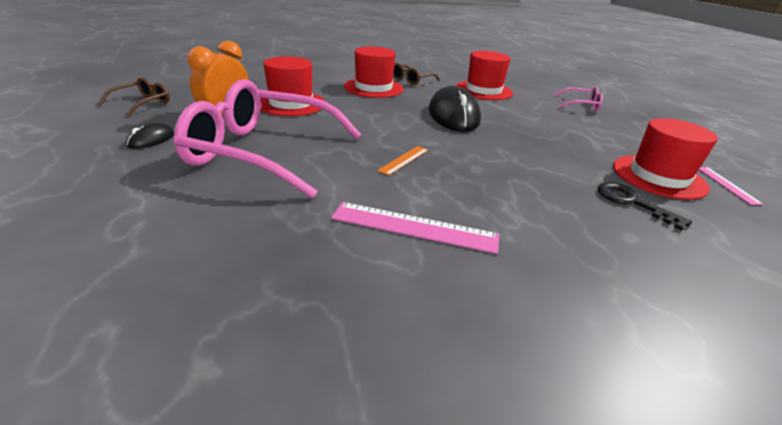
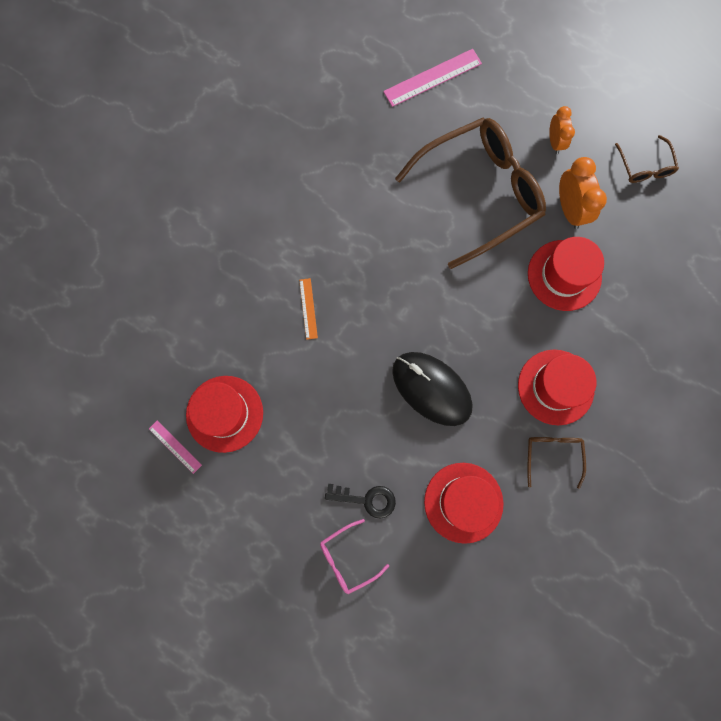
camera: 140 degrees right, 45 degrees up
(151, 139) = (555, 142): black mouse -> orange clock
(262, 152) = (480, 193): pink glasses -> brown glasses
(404, 160) = (395, 268): orange ruler -> orange ruler (308, 308)
(414, 227) = (328, 205): pink ruler -> pink ruler (432, 78)
(632, 202) = (231, 348): black key -> black key (366, 499)

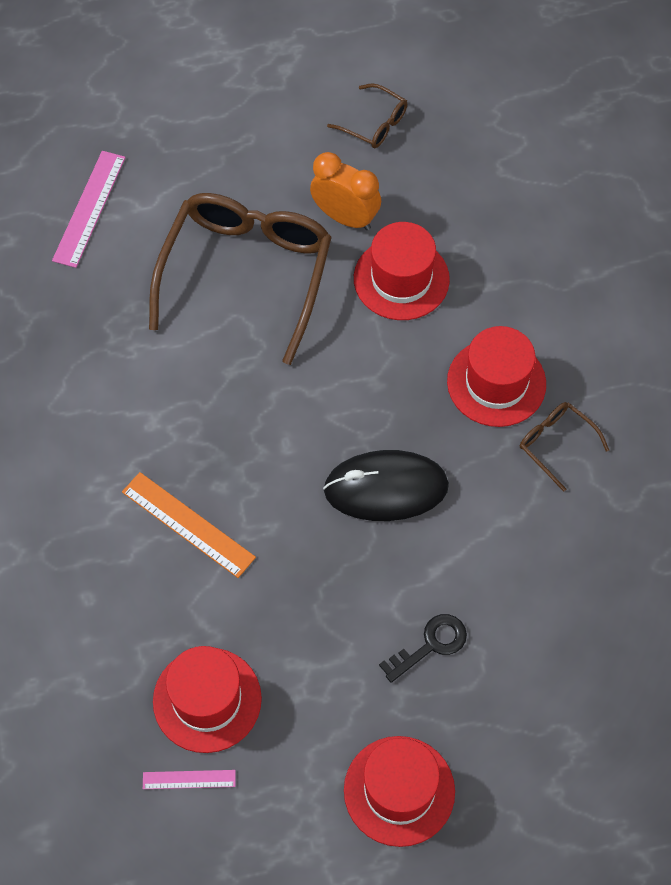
camera: 45 degrees left, 15 degrees down
(308, 308) = (188, 524): orange ruler -> orange ruler, size x1.76
(347, 558) = (469, 715): pink glasses -> none
(463, 502) = (521, 561): red hat -> red hat (399, 791)
(555, 142) = (269, 170): orange clock -> none

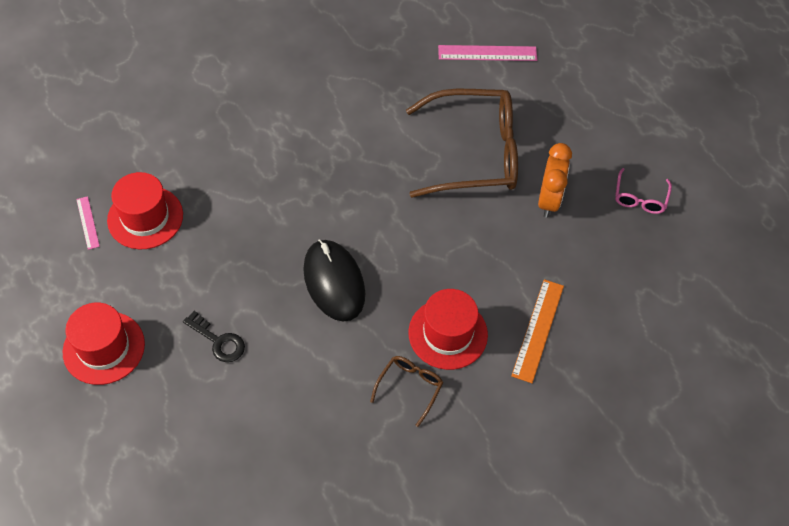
camera: 70 degrees right, 5 degrees down
(188, 524) = (268, 172): orange ruler -> orange ruler (538, 330)
(374, 124) = (640, 198): brown glasses -> pink glasses
(401, 279) = (512, 249): red hat -> none

